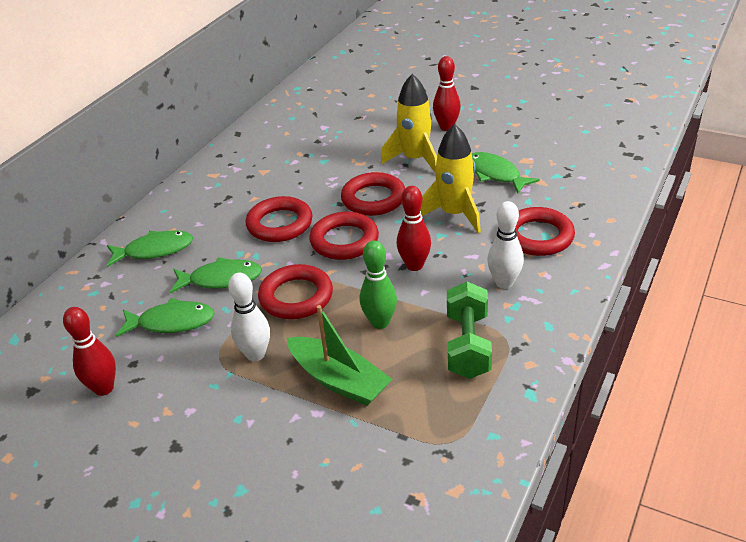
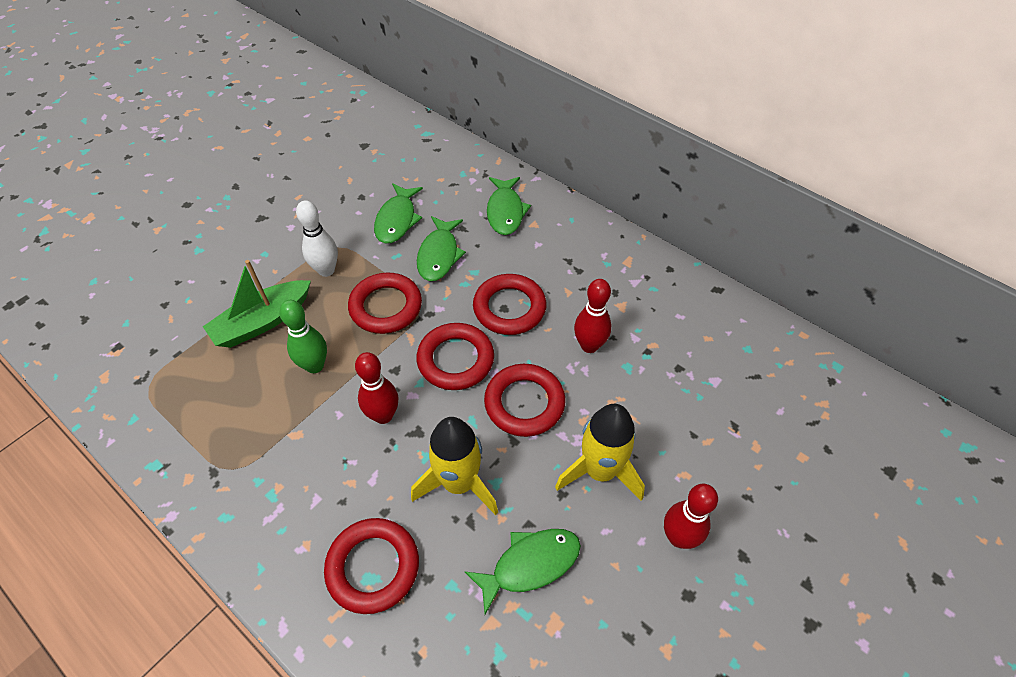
camera: 100 degrees right, 15 degrees up
(104, 388) = (343, 181): red bowling pin -> red bowling pin (589, 346)
(468, 345) = (243, 431): green dumbbell -> none
(504, 283) = (311, 496): white bowling pin -> none

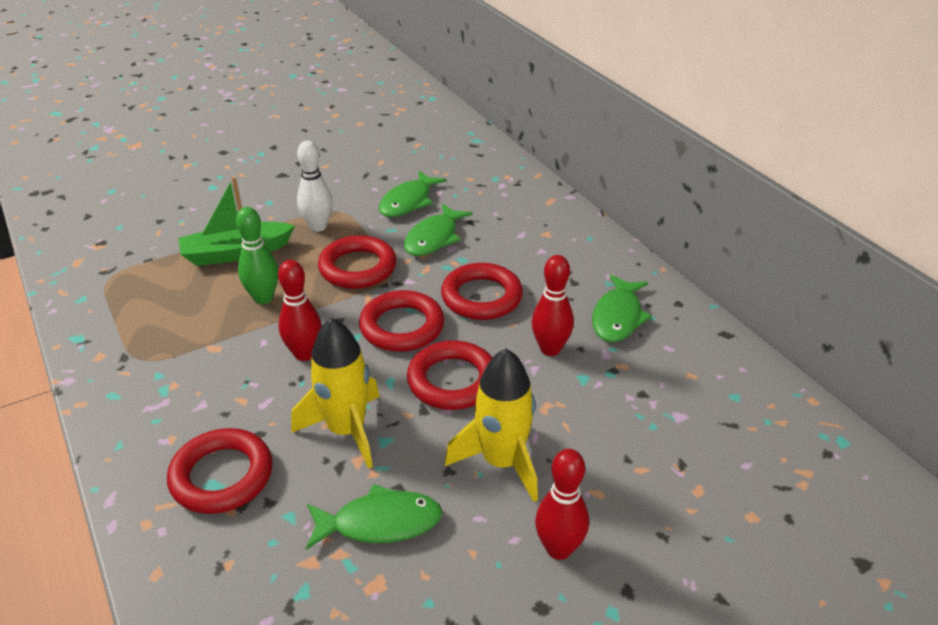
camera: 20 degrees right, 15 degrees down
(505, 211) = (522, 217): green fish -> green fish (618, 317)

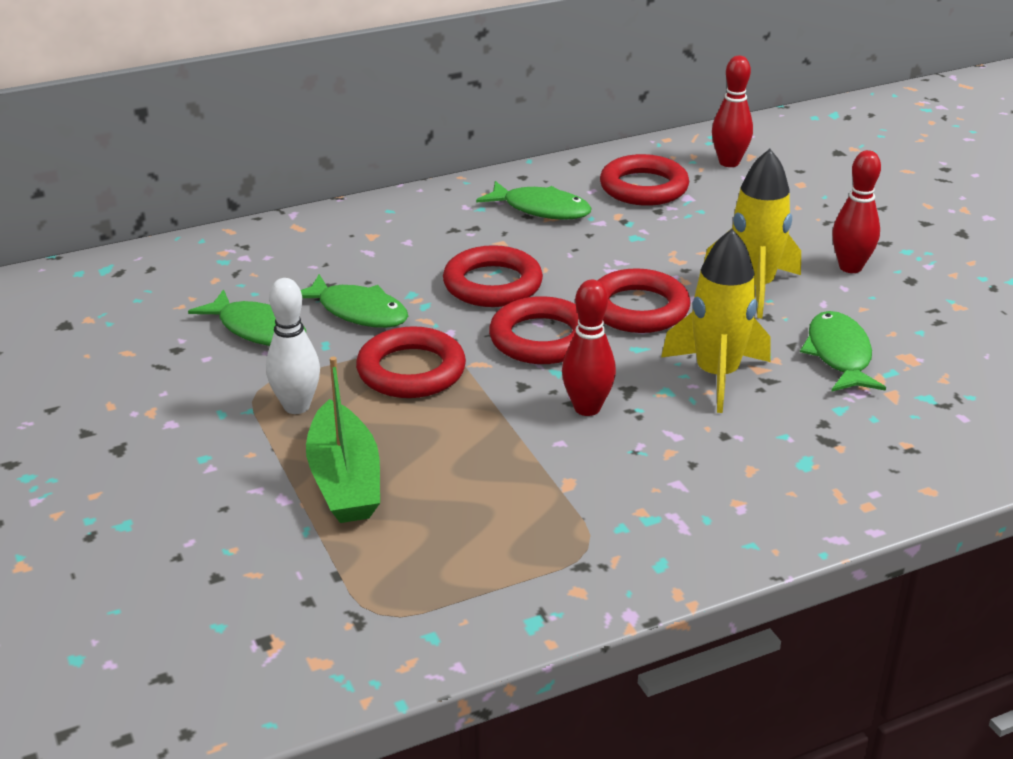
camera: 85 degrees left, 5 degrees down
(222, 476) = (792, 457): red ring -> red ring (644, 187)
(263, 298) = (465, 447): green bowling pin -> none
(550, 349) = (590, 250): red bowling pin -> red bowling pin (729, 162)

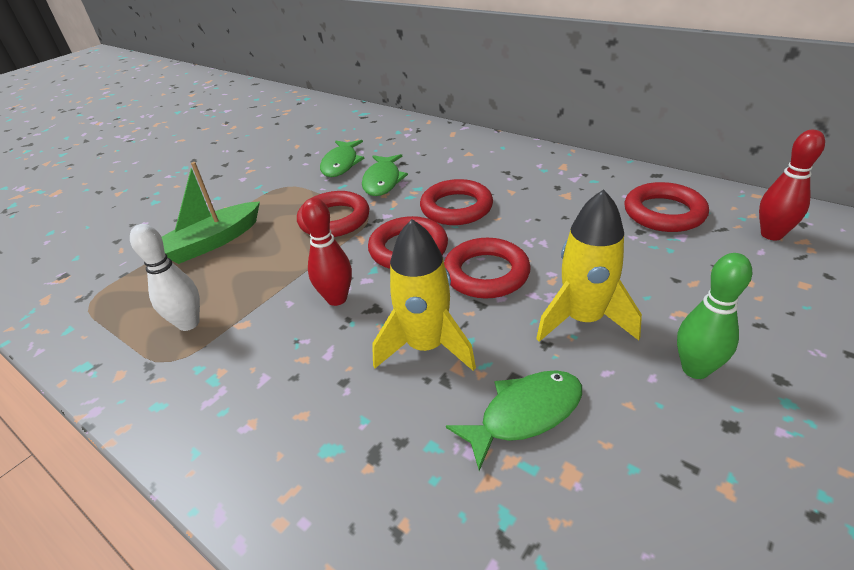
camera: 65 degrees right, 5 degrees up
(296, 406) = (276, 202): white bowling pin -> white bowling pin (189, 323)
(541, 209) = (571, 188): green fish -> none
(850, 267) = (695, 369): red bowling pin -> green bowling pin

